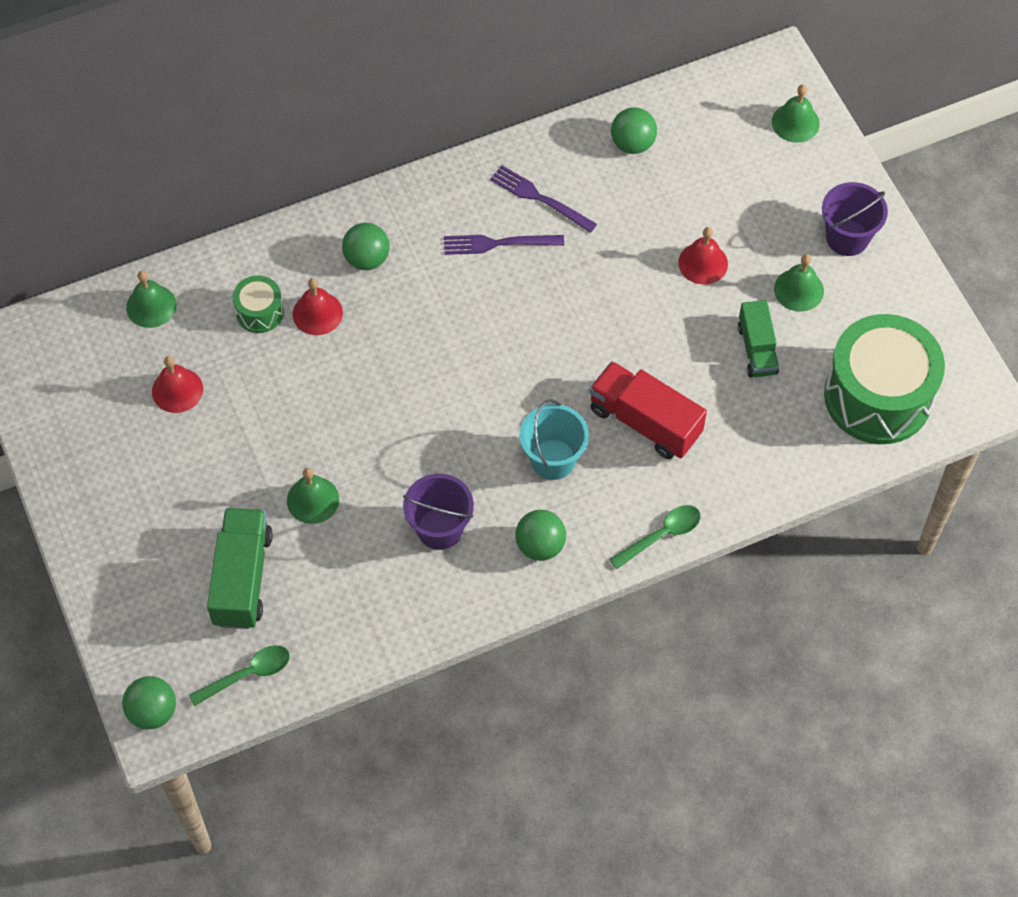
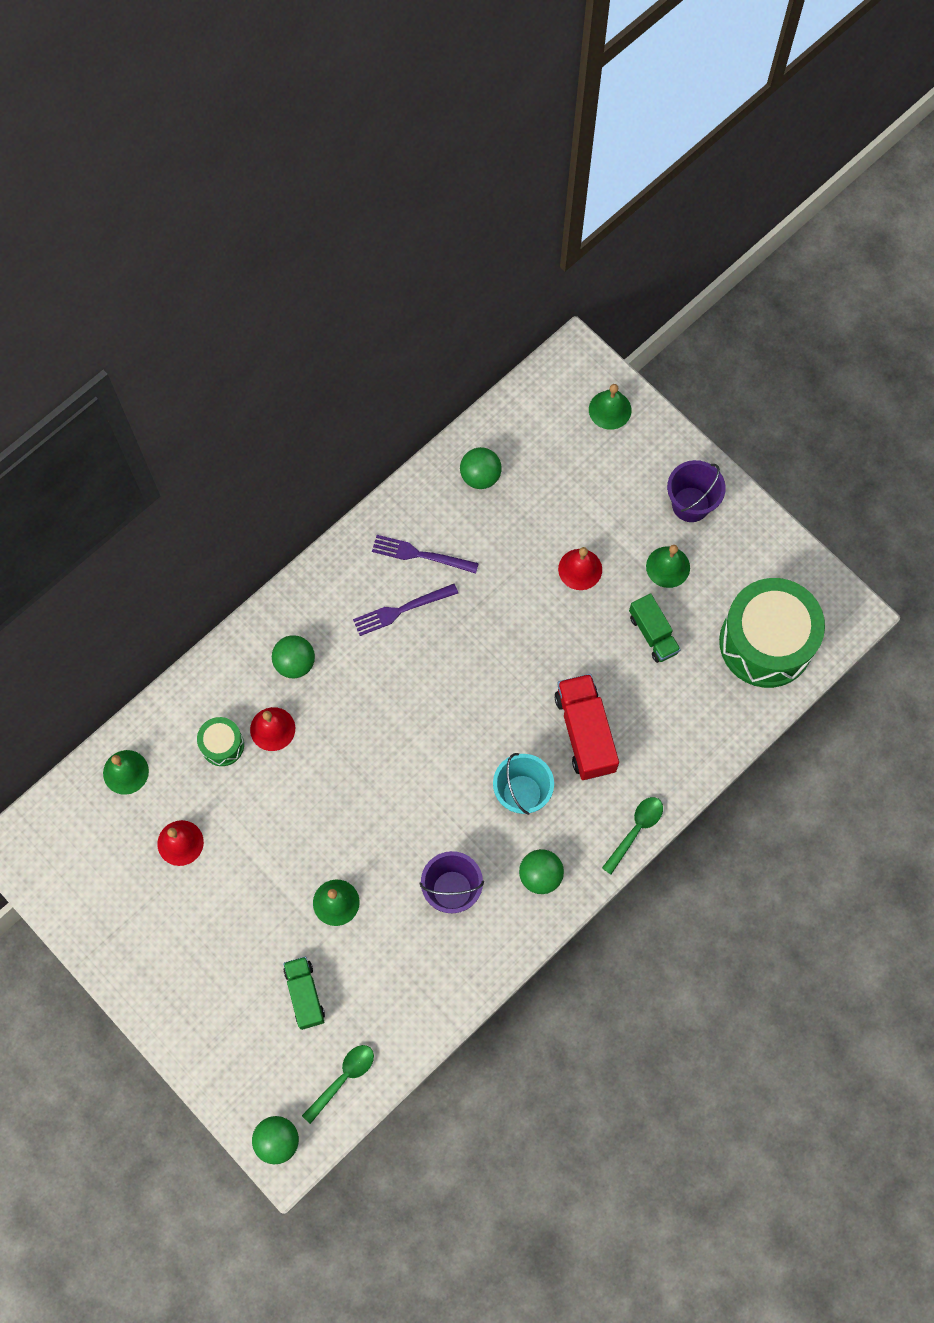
camera: 20 degrees left, 10 degrees up
(242, 578) = (305, 994): green truck -> green truck, size x0.65
(645, 421) = (585, 732): red truck -> red truck turned 60 degrees clockwise

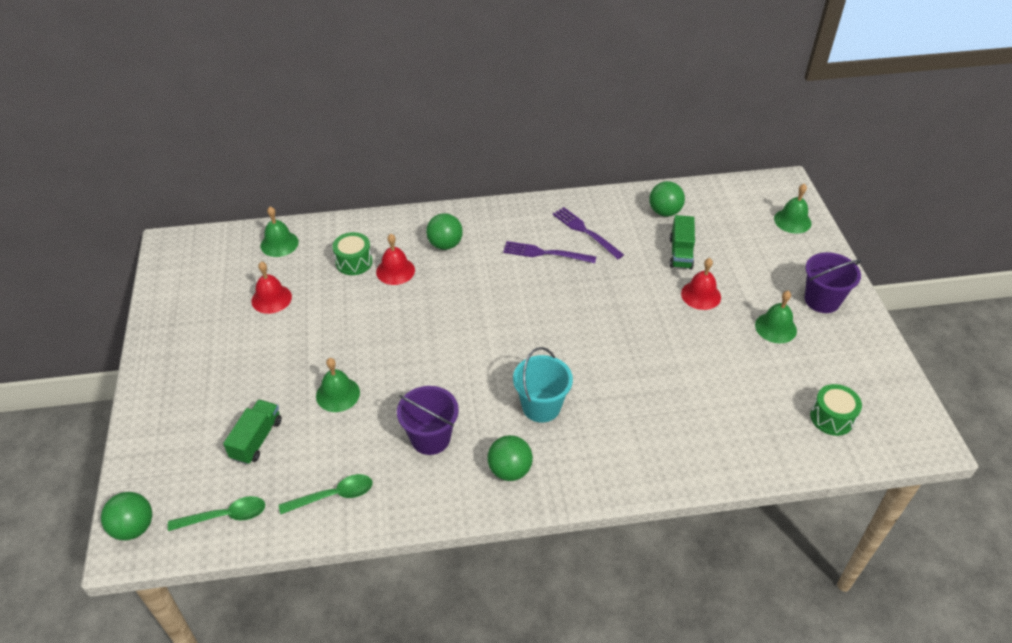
camera: 35 degrees right, 25 degrees down
(585, 732) = (626, 395): red truck -> none
(636, 830) = (617, 486): green spoon -> green spoon (333, 495)
(653, 634) = (732, 362): green truck -> green truck (680, 253)
(766, 642) = (831, 418): green drum -> green drum, size x0.45

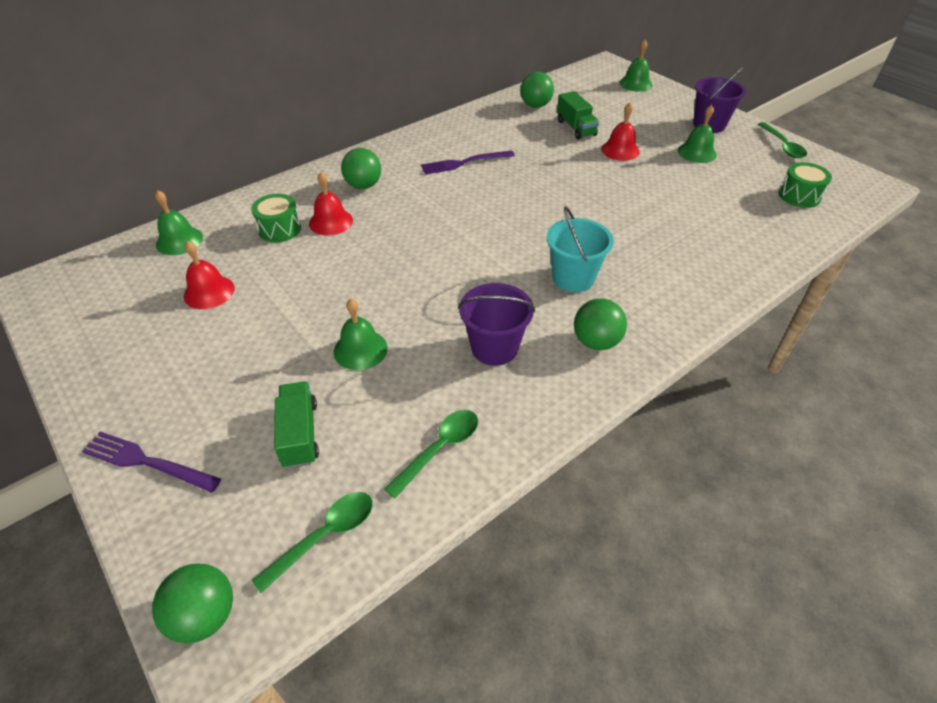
camera: 30 degrees left, 0 degrees up
(585, 231) = (484, 137): purple fork -> purple fork (147, 462)
(876, 356) = (782, 146): none -> green spoon

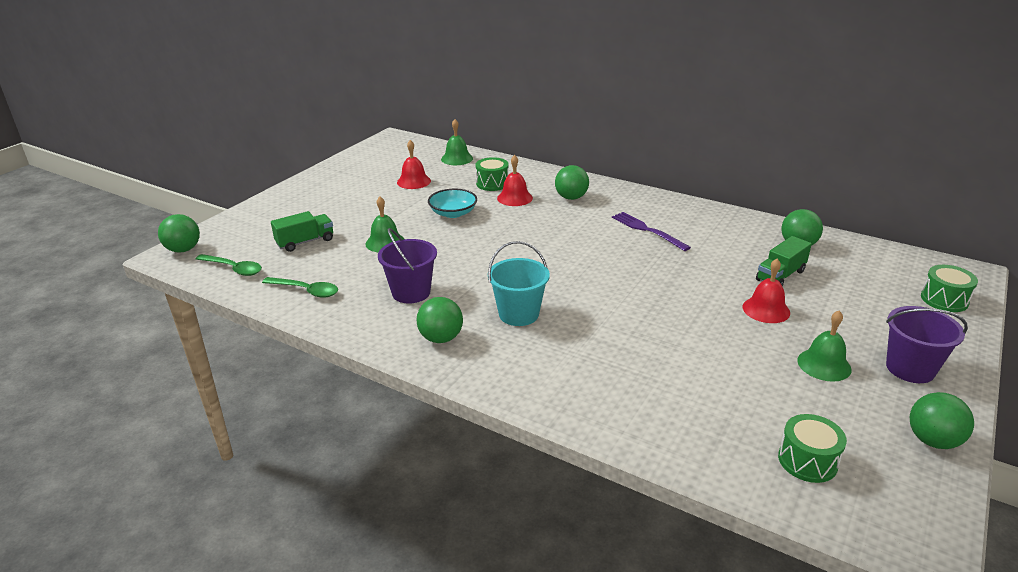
camera: 70 degrees right, 15 degrees down
(147, 462) = (274, 206): purple fork -> none
(329, 276) = (453, 213): none -> turquoise bowl
(635, 84) = (944, 299): green bell -> green drum
(782, 146) = (933, 440): green spoon -> green ball

